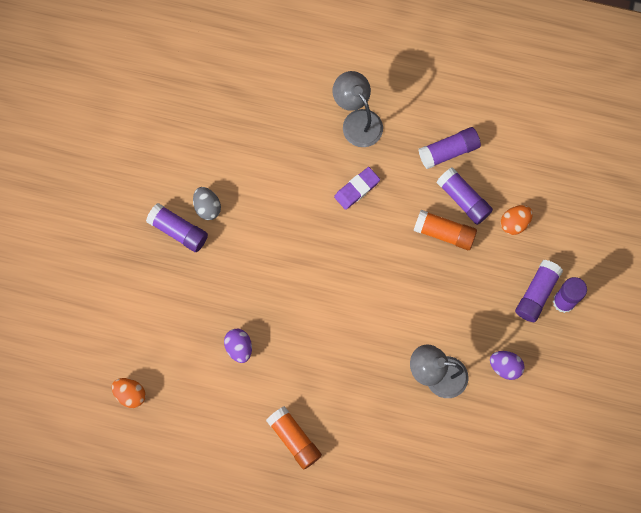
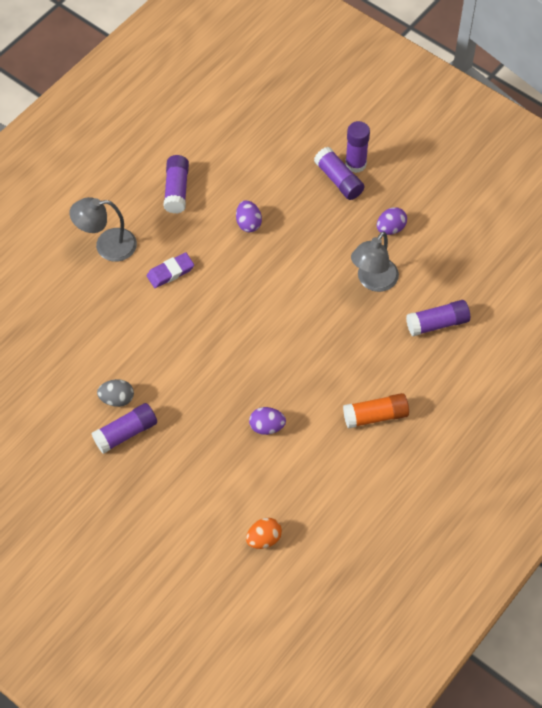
camera: 65 degrees left, 15 degrees down
(357, 189) = (170, 272): purple eraser -> purple eraser turned 75 degrees clockwise
(444, 233) = (248, 223): orange glue stick -> purple egg
(463, 199) = (226, 197): purple glue stick -> purple glue stick (437, 323)
(514, 223) = (268, 170): orange egg -> none

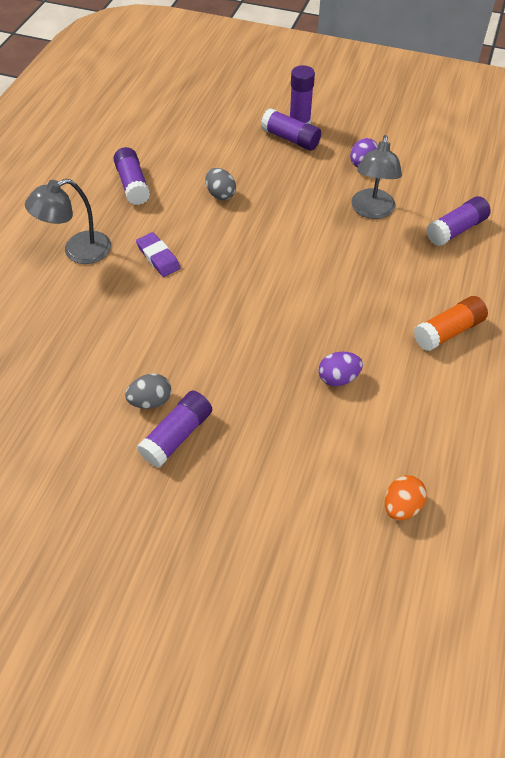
camera: 20 degrees left, 5 degrees down
(170, 272) = (158, 257): purple eraser -> purple eraser turned 75 degrees counterclockwise
(248, 223) = (220, 194): purple egg -> grey egg

